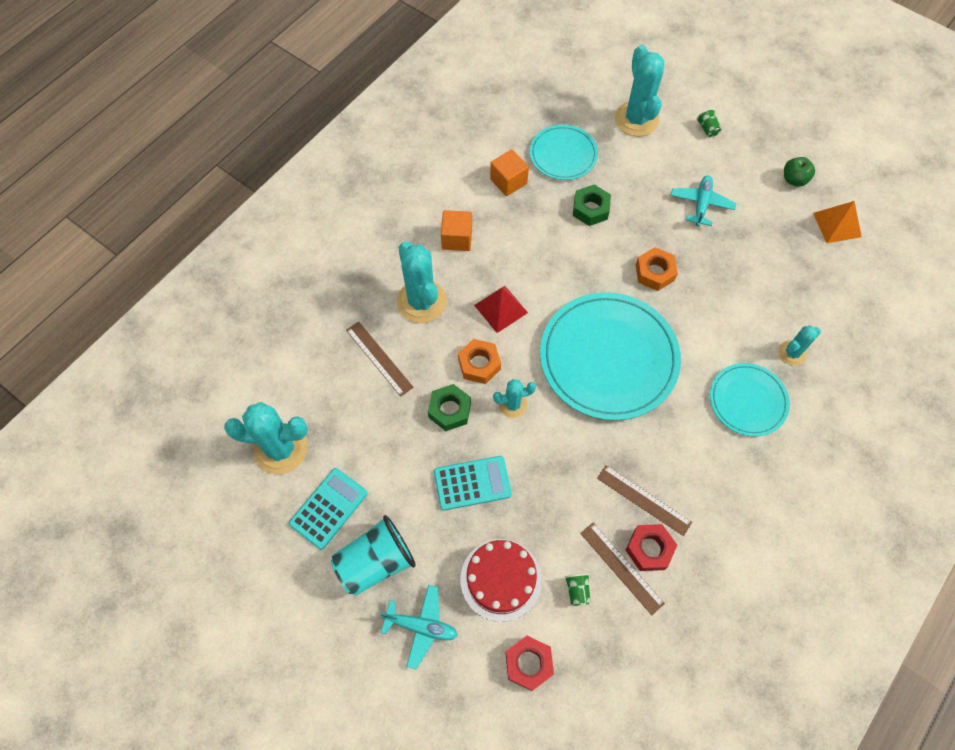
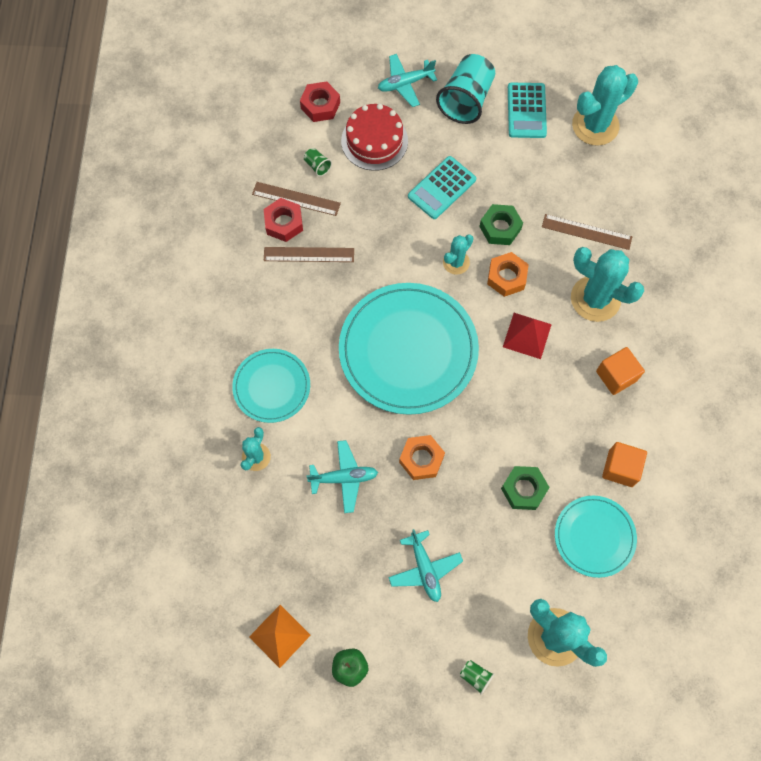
camera: 145 degrees right, 5 degrees up
(726, 295) = (344, 478): none -> turquoise plane

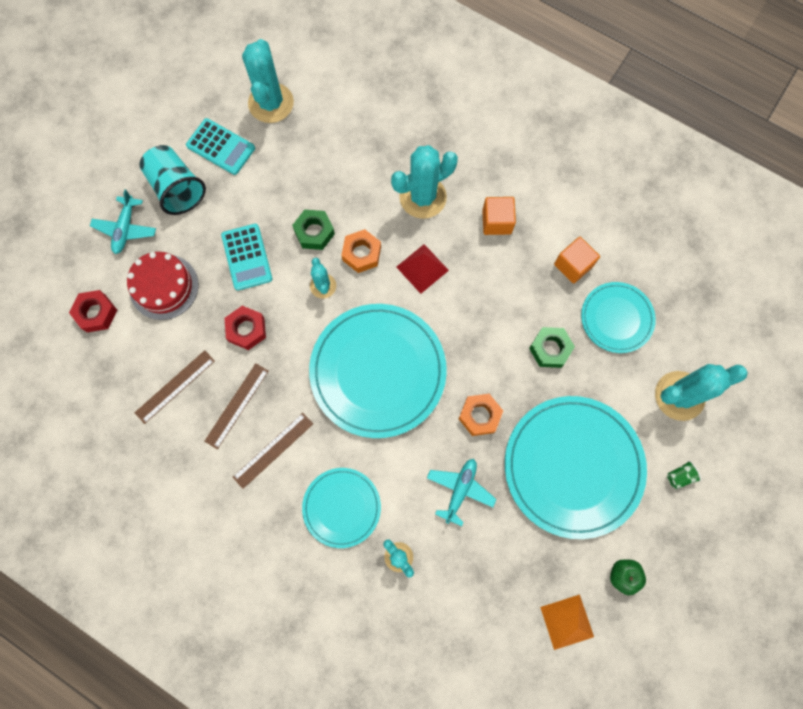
camera: 60 degrees left, 5 degrees up
(284, 223) = (192, 410): red nut -> red nut (246, 329)
(317, 166) = (155, 349): green cup -> none
(425, 569) = (573, 466): turquoise plane -> turquoise plate
(586, 232) = (361, 168): brown ruler -> brown ruler (273, 450)

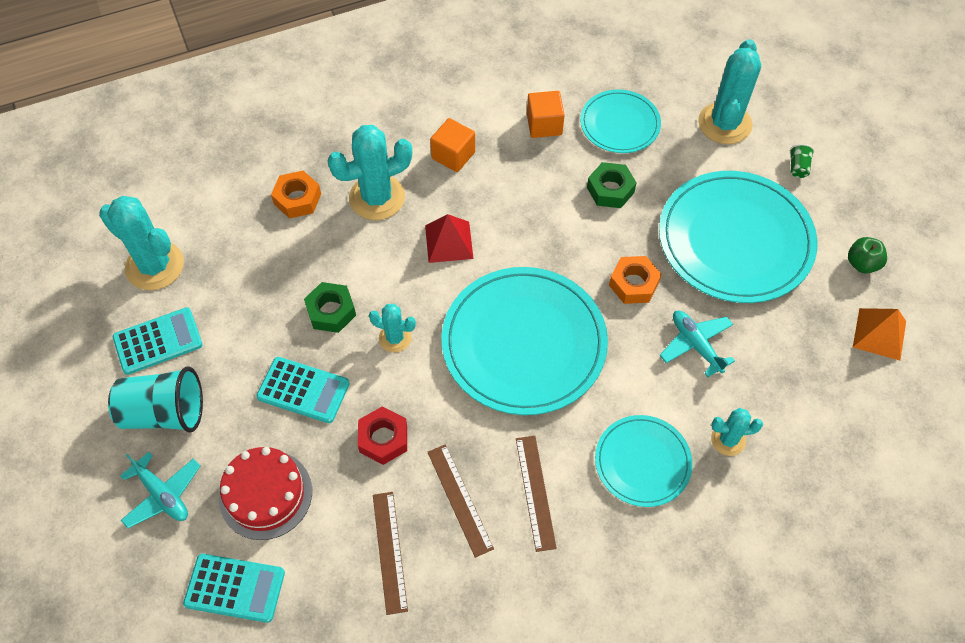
camera: 55 degrees left, 15 degrees down
(96, 313) = (235, 588): red nut -> turquoise calculator
(361, 253) = (390, 283): orange nut -> orange nut (297, 199)
(423, 197) = (377, 198): turquoise cactus -> turquoise cactus turned 60 degrees clockwise

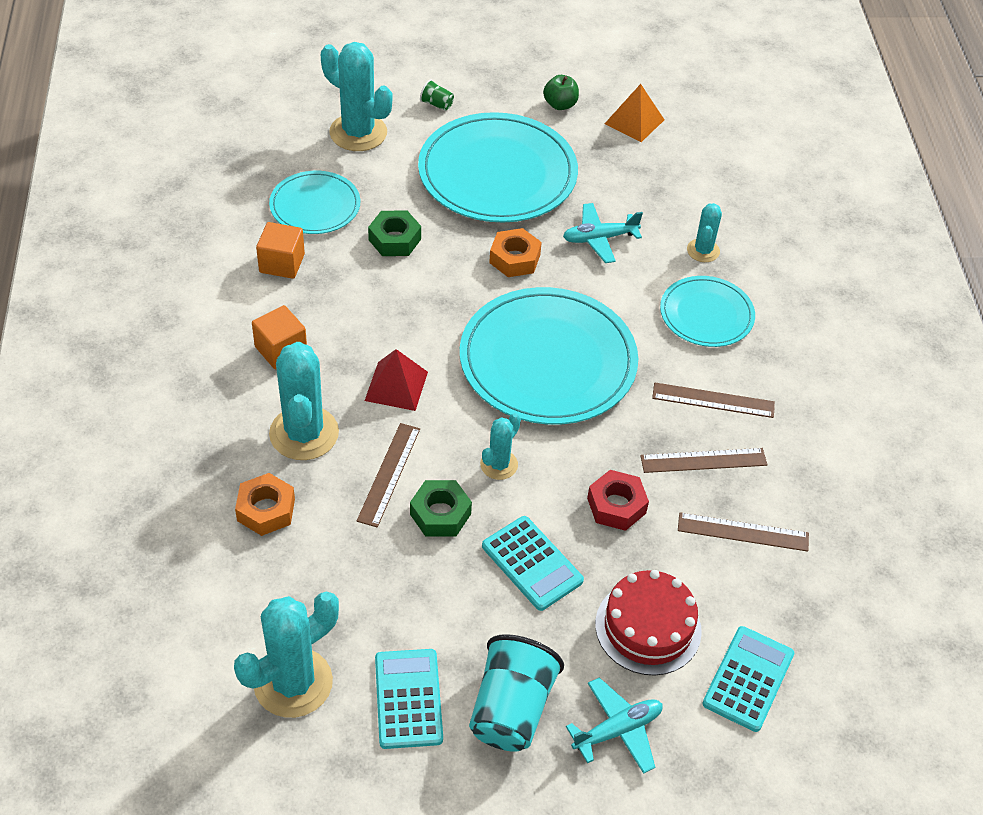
camera: 75 degrees left, 10 degrees down
(303, 390) = (532, 563): turquoise calculator -> turquoise calculator turned 105 degrees clockwise
(358, 265) = (389, 474): none -> brown ruler

